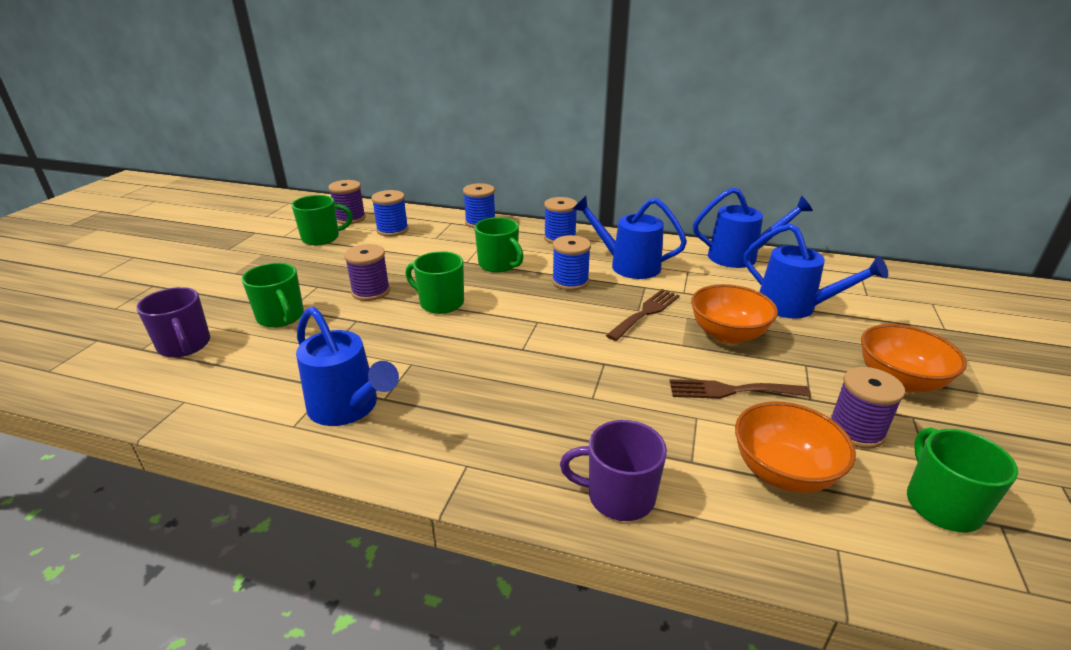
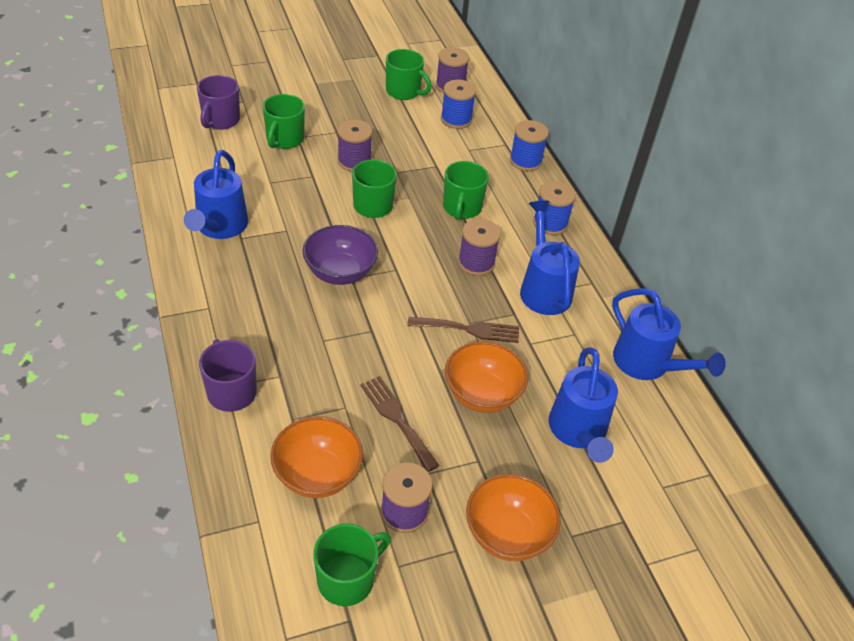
camera: 50 degrees right, 15 degrees up
(508, 353) = (340, 272): none -> purple bowl
(570, 281) = (476, 263): blue spool -> purple spool

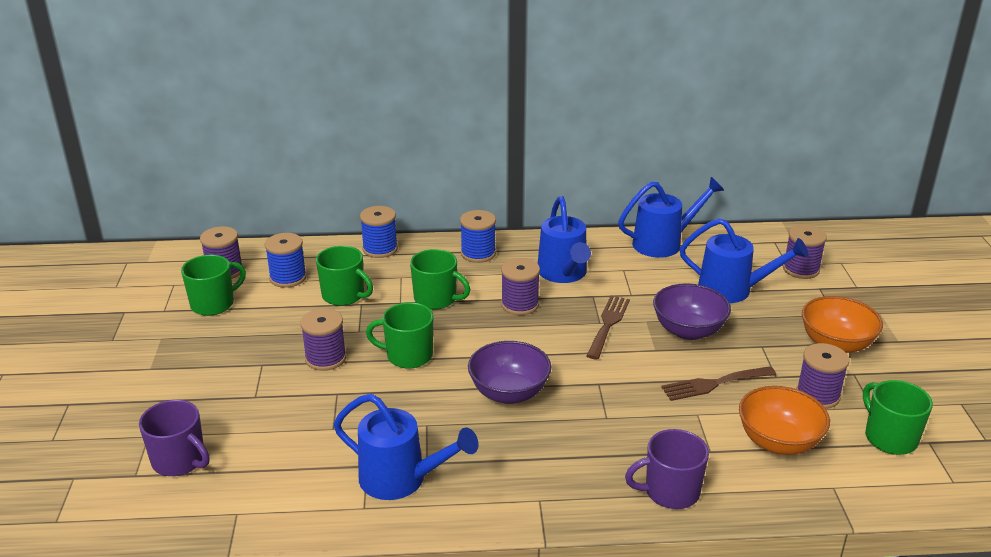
camera: 70 degrees left, 15 degrees down
(284, 139) = (254, 408): green mug -> green mug (344, 295)
(482, 394) = (688, 331): orange bowl -> purple bowl
(543, 288) = (564, 274): blue watering can -> blue watering can turned 105 degrees counterclockwise
(658, 501) = (801, 269): none -> purple spool

